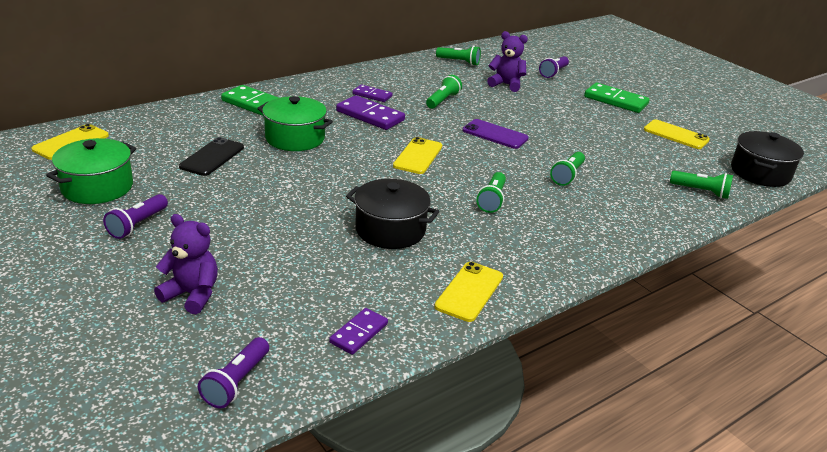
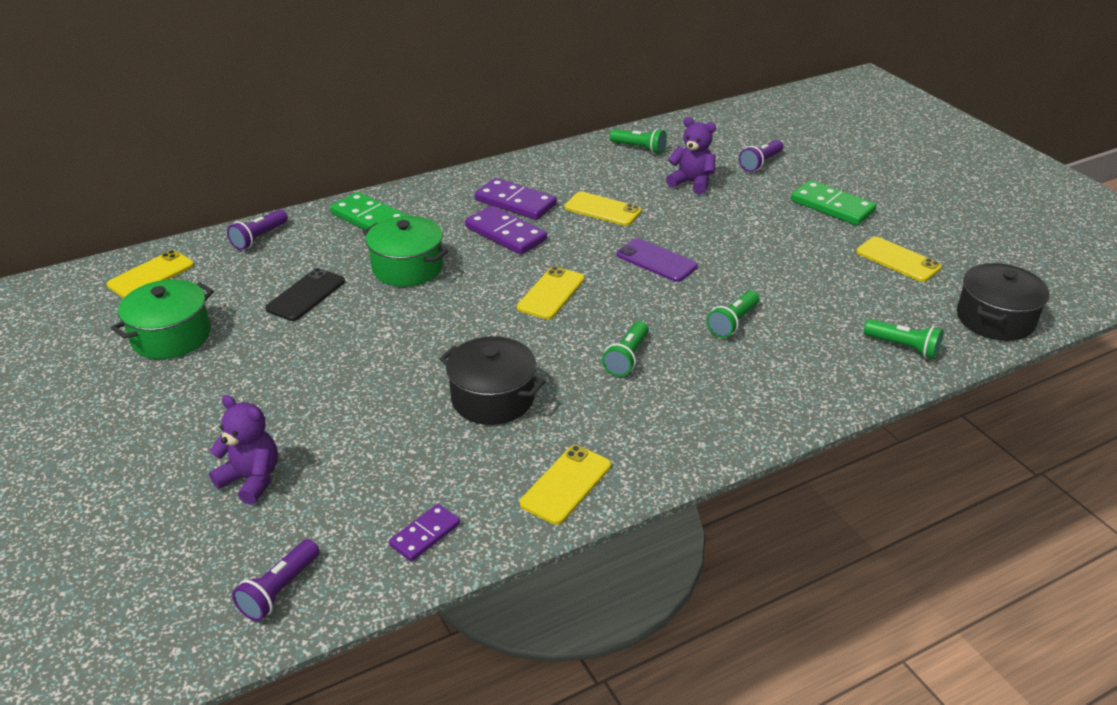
camera: 10 degrees right, 5 degrees up
(137, 225) = (207, 387): purple flashlight -> purple flashlight (259, 238)
(372, 95) = (515, 202): purple domino -> purple domino, size x1.67
(442, 100) = (602, 209): green flashlight -> yellow phone

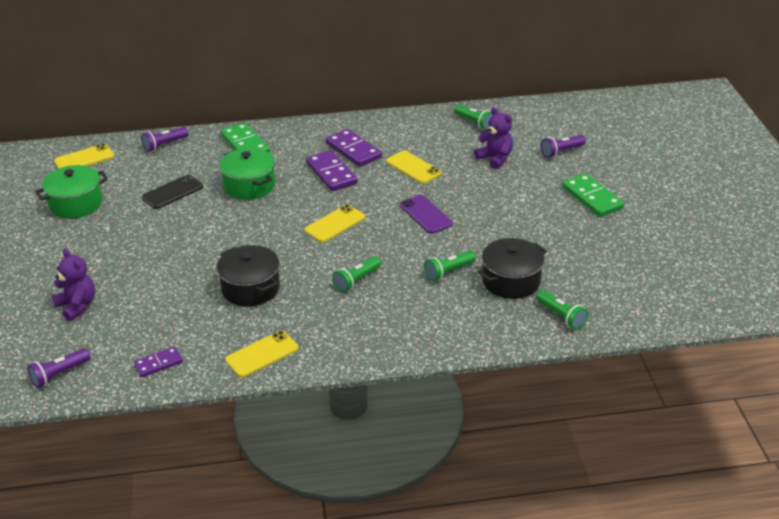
camera: 20 degrees right, 0 degrees up
(898, 260) = (611, 250): yellow phone -> none
(995, 319) = (650, 311): black pot -> black pot (511, 281)

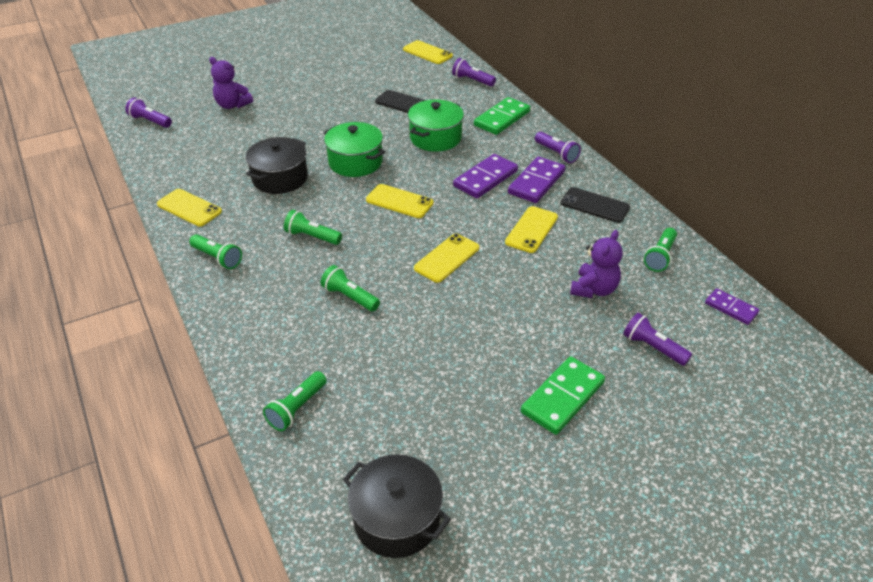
camera: 70 degrees right, 5 degrees up
(76, 204) = (363, 67): green pot -> green pot (355, 162)
(77, 306) = (232, 105): purple teddy bear -> purple teddy bear turned 90 degrees clockwise
(158, 364) = (169, 160): purple domino -> purple domino (731, 308)
(320, 131) = (556, 154): none -> purple flashlight
(356, 341) = (217, 258): none -> green flashlight
(400, 132) = (595, 205): none -> black phone
(425, 214) = (446, 258): purple phone -> yellow phone
(511, 281) = (350, 351): black pot -> black pot (397, 519)

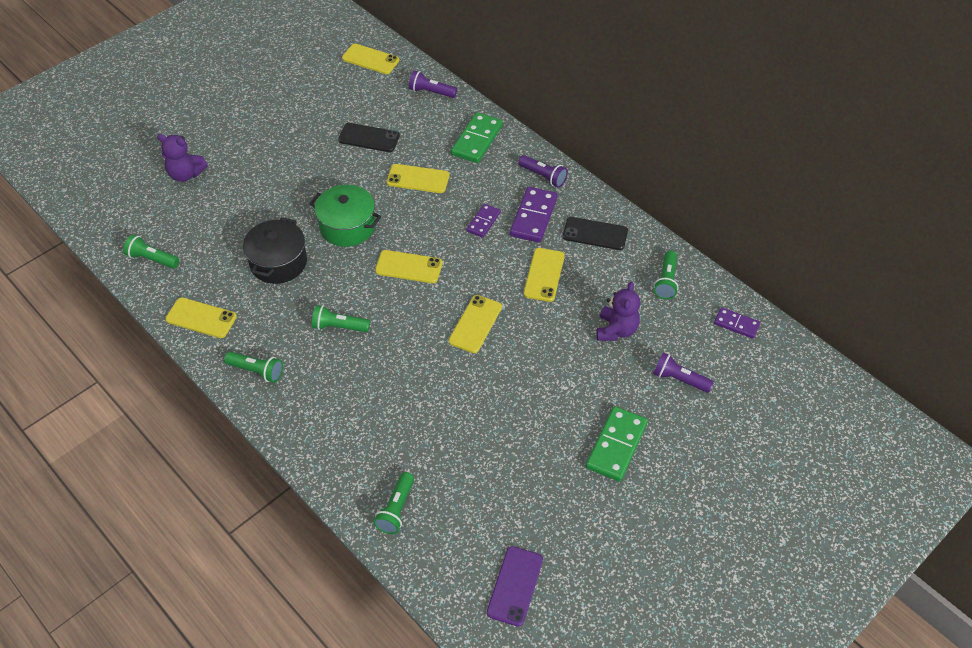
camera: 15 degrees left, 10 degrees up
(150, 121) = (105, 214): purple flashlight -> none
(350, 297) = (400, 386): green flashlight -> green flashlight (152, 259)
(397, 519) = (515, 586): black pot -> purple phone
(435, 138) = (418, 179): green pot -> yellow phone
(485, 179) = (483, 222): purple domino -> purple domino, size x0.60

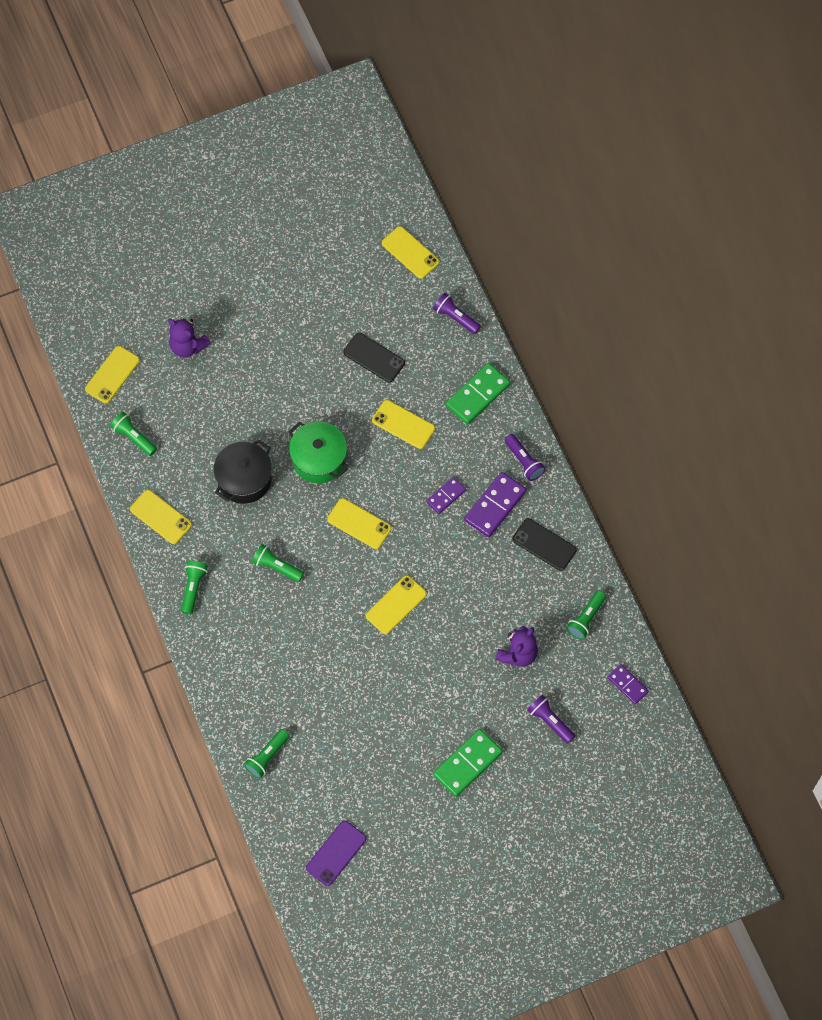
camera: 20 degrees right, 15 degrees up
(257, 371) = (193, 588): green flashlight -> green flashlight turned 120 degrees counterclockwise
(544, 275) = (478, 574): yellow phone -> yellow phone (112, 375)

